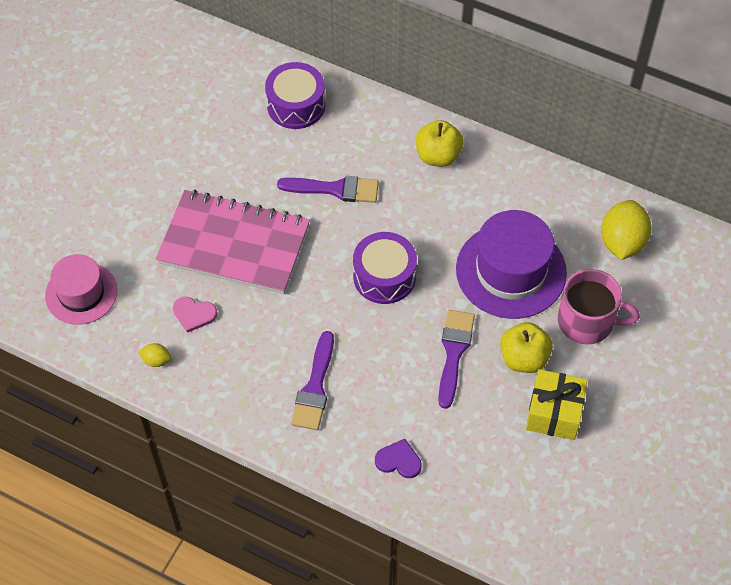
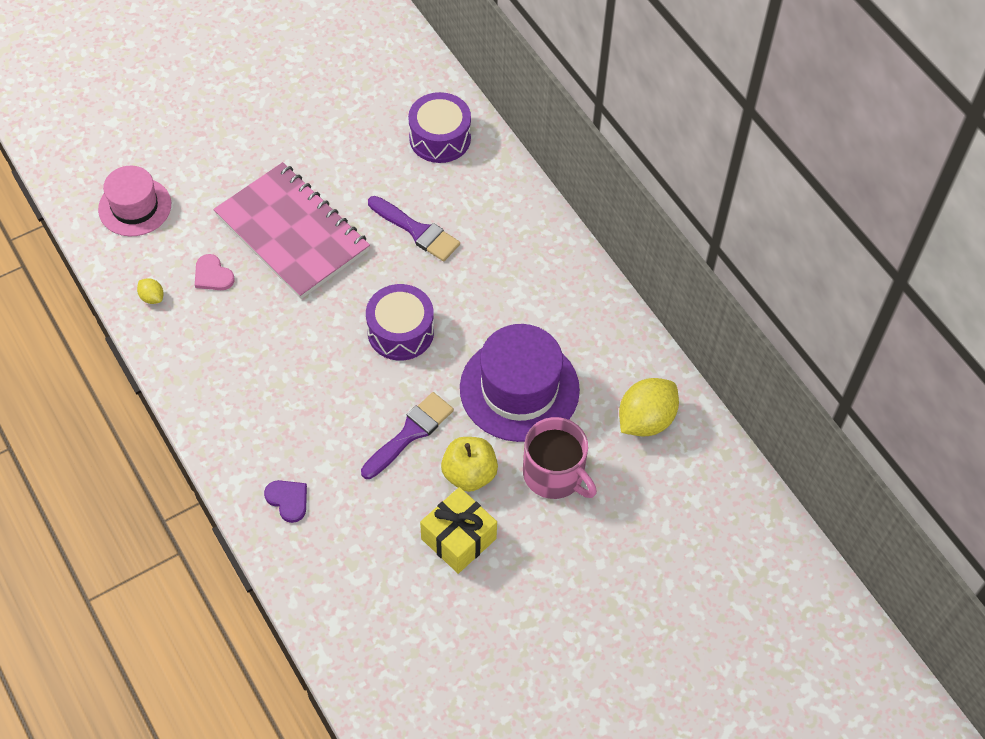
camera: 30 degrees right, 0 degrees up
(315, 387) = (265, 395): purple brush -> none
(438, 156) = (533, 249): yellow apple -> none

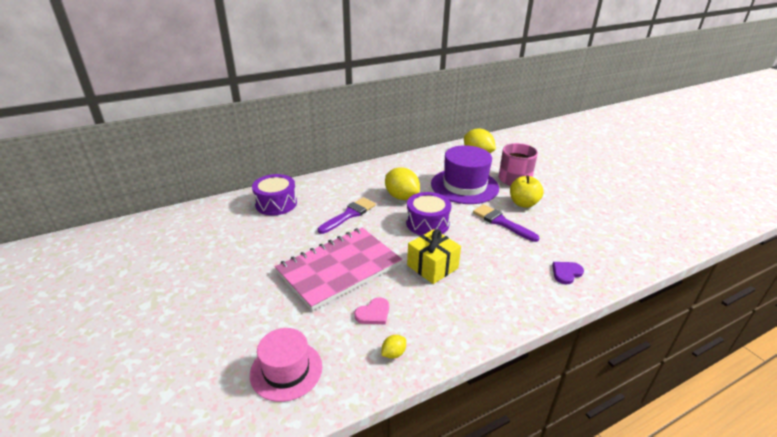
camera: 85 degrees left, 25 degrees down
(458, 538) = (566, 208): yellow gift -> yellow gift (432, 267)
(474, 296) = (401, 197): none -> yellow lemon

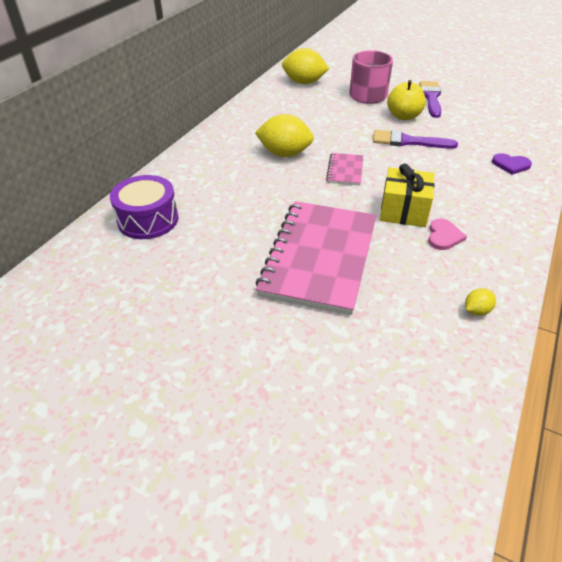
camera: 35 degrees left, 10 degrees up
(286, 370) = (406, 390): pink hat -> none
(349, 215) = (254, 195): purple brush -> purple brush (431, 97)
(373, 313) = (410, 283): pink heart -> pink heart (444, 236)
(393, 353) = (476, 311): yellow lemon -> yellow lemon turned 45 degrees clockwise
(427, 223) = (345, 170): purple drum -> pink notebook
(464, 186) = (331, 119): purple hat -> none
(566, 273) = (511, 165): purple heart -> purple heart turned 90 degrees counterclockwise

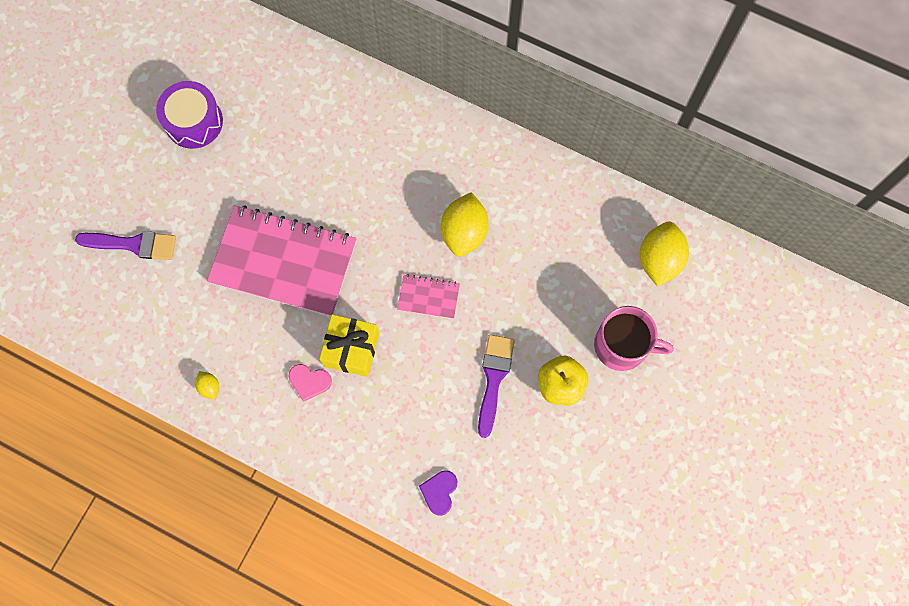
camera: 90 degrees right, 30 degrees up
(148, 220) = (344, 108): purple drum -> purple drum (194, 122)
(431, 97) = (618, 433): purple brush -> purple brush (133, 244)

